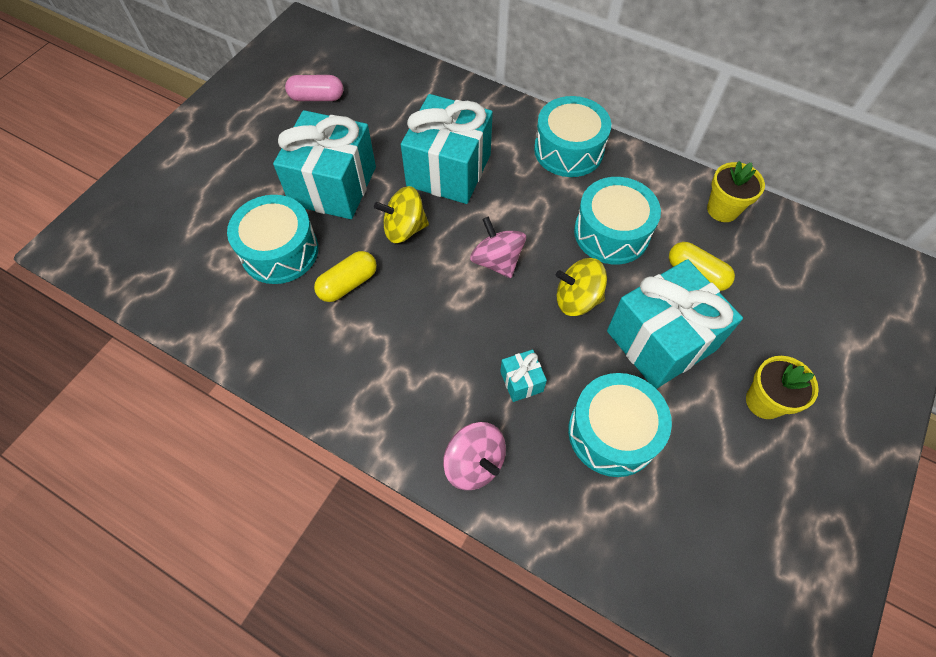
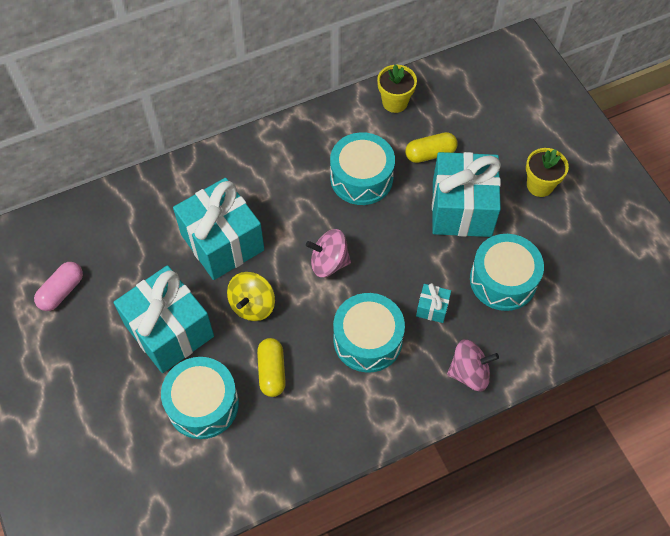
camera: 55 degrees left, 0 degrees up
(568, 150) = (270, 154): turquoise drum -> turquoise drum (367, 340)
(577, 299) = (397, 234): yellow spinning top -> none

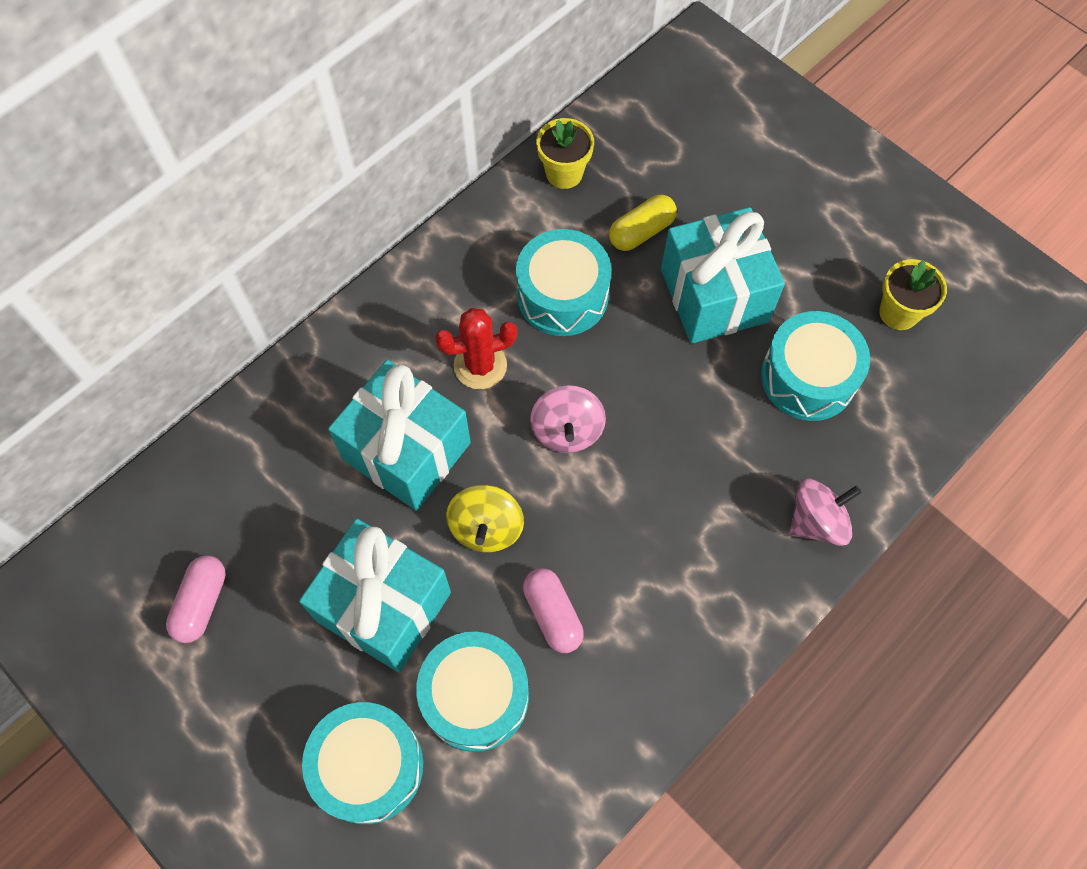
camera: 20 degrees left, 5 degrees up
(272, 372) = (553, 614): yellow capsule -> pink capsule
(290, 205) = (480, 365): none -> red cactus
(329, 262) = (567, 430): pink spinning top -> pink spinning top turned 75 degrees counterclockwise
(367, 340) = (664, 522): turquoise drum -> turquoise drum (368, 766)
(432, 308) = (732, 448): turquoise gift -> none
(540, 185) = (802, 230): yellow flower pot -> yellow flower pot (898, 313)

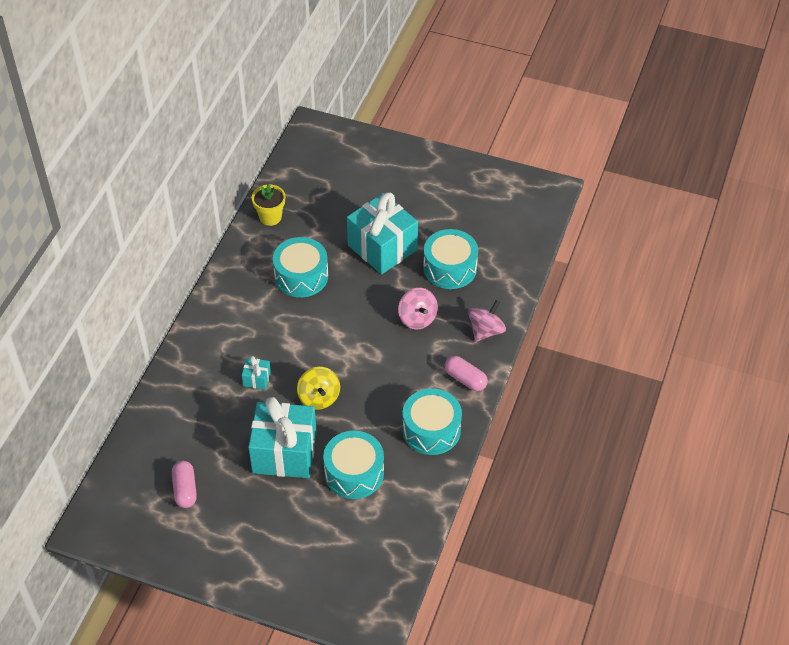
camera: 25 degrees left, 15 degrees down
(368, 766) = (316, 524): turquoise drum -> turquoise drum (431, 430)
(407, 451) = (257, 379): turquoise gift -> turquoise gift, size x0.42
(480, 365) = (274, 325): red cactus -> none
(553, 614) = (374, 422): pink capsule -> pink capsule (465, 379)
(567, 430) = (337, 338): pink spinning top -> pink spinning top (417, 318)
(641, 231) = (328, 231): yellow capsule -> none
(898, 313) = (481, 222): yellow flower pot -> none

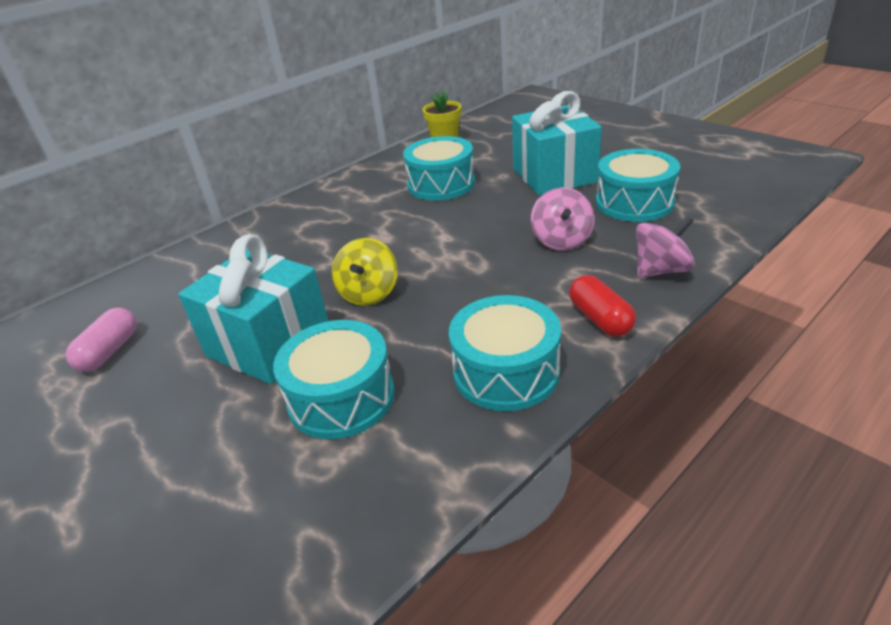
camera: 30 degrees right, 15 degrees down
(257, 379) = (311, 259): turquoise gift -> none
(465, 379) = (600, 319): pink capsule -> red capsule

